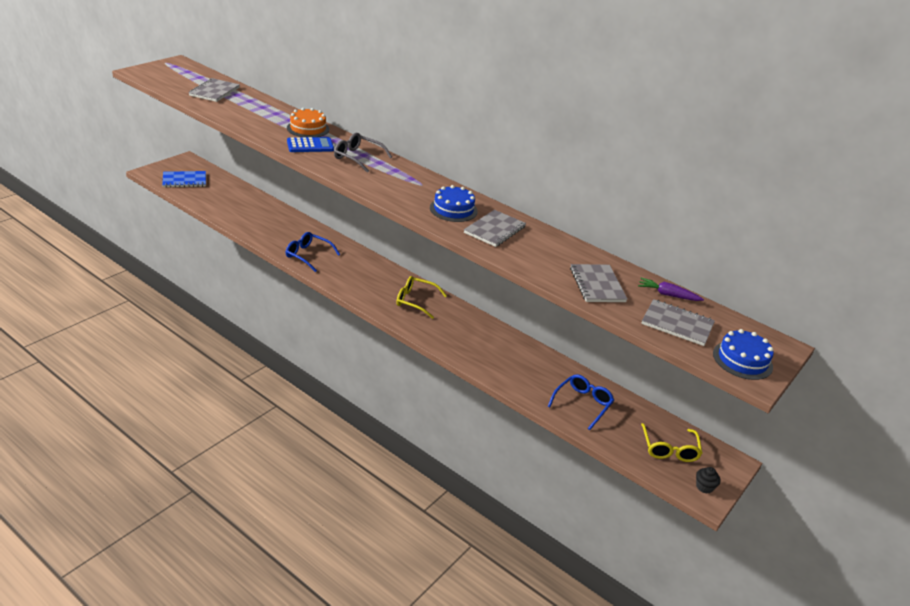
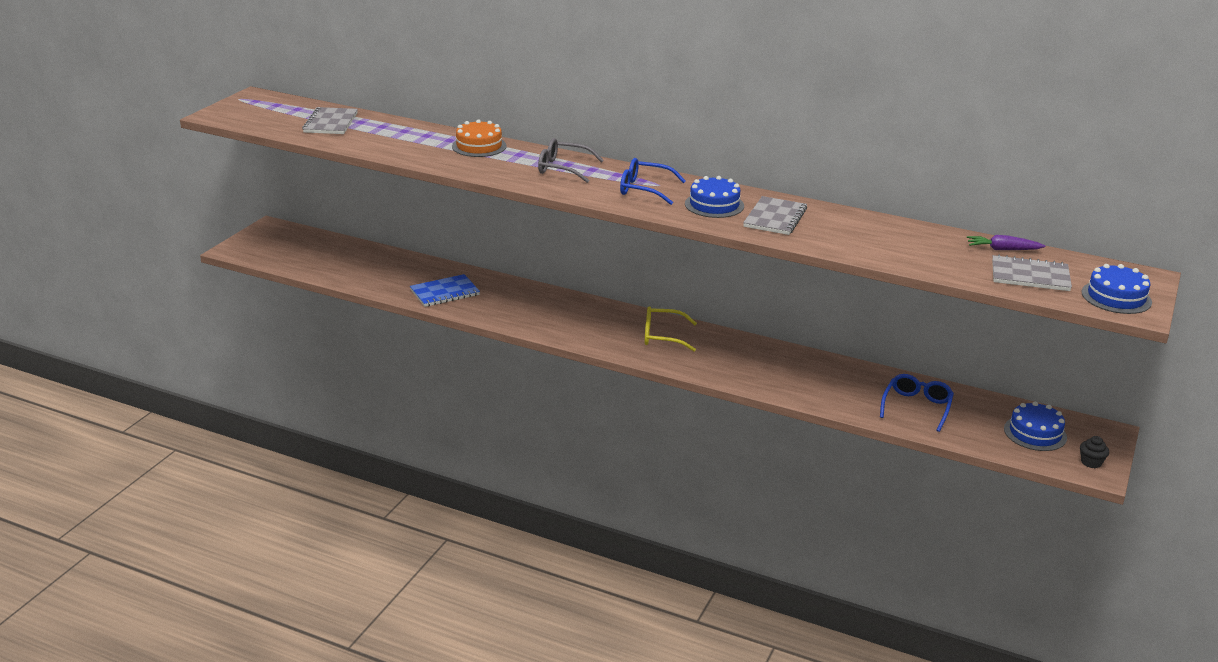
camera: 10 degrees left, 5 degrees down
(184, 180) = (285, 252): blue notebook -> blue notebook (445, 292)
(308, 255) = (501, 310): blue glasses -> blue glasses (645, 189)
(310, 145) = (497, 165): blue calculator -> none
(597, 285) = (923, 253): grey notebook -> none
(669, 449) = (1035, 433): yellow glasses -> blue cake

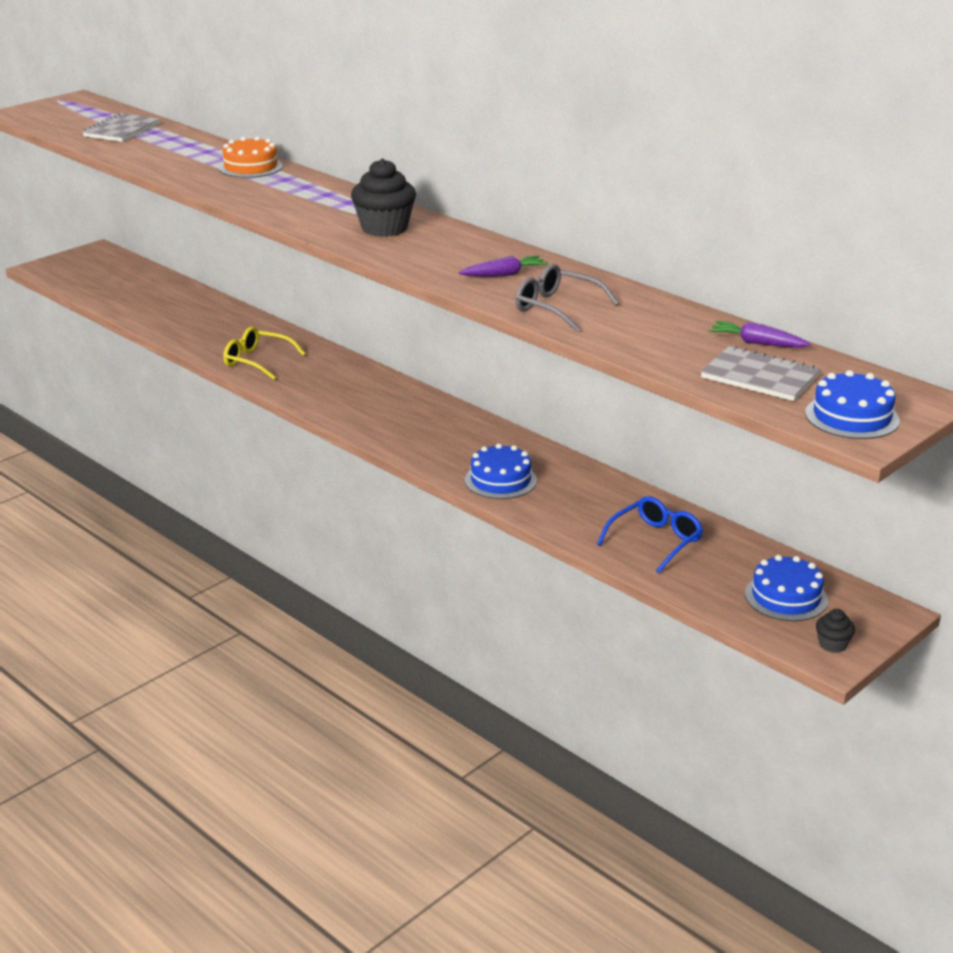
camera: 20 degrees right, 0 degrees up
(445, 292) = (216, 337): blue notebook -> none
(563, 168) = (317, 198): grey glasses -> grey glasses (557, 308)
(645, 189) = (384, 228): blue glasses -> black cupcake
(662, 336) = (415, 416): yellow glasses -> yellow glasses (257, 361)
(714, 205) = (447, 253): blue cake -> blue cake (500, 480)
(775, 218) = (504, 275): grey notebook -> purple carrot

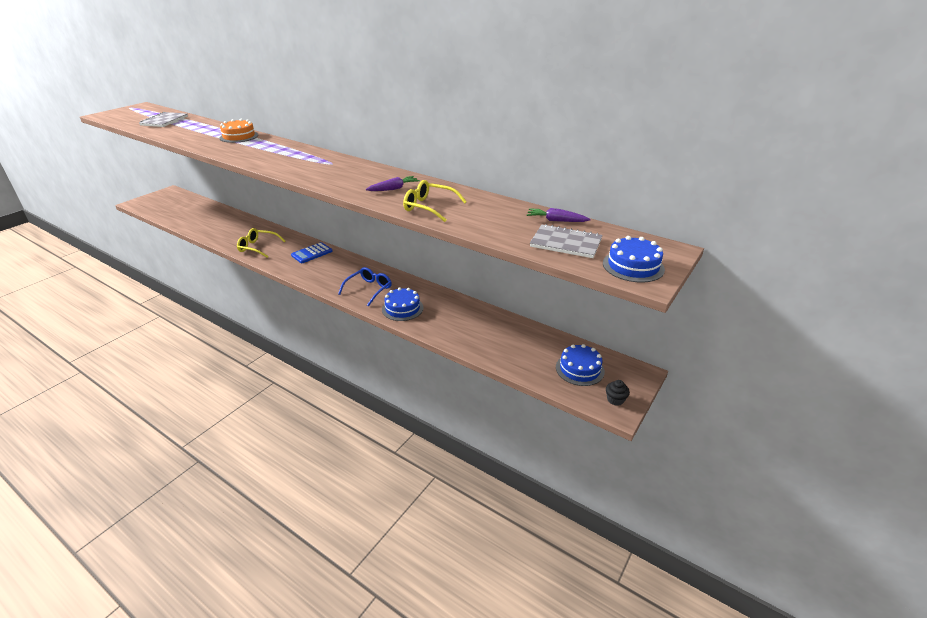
camera: 10 degrees left, 5 degrees up
(351, 378) = (312, 253): none -> blue calculator
(384, 228) = (318, 166): black cupcake -> none
(557, 308) = (429, 207): grey glasses -> yellow glasses
(655, 541) = (497, 339): blue glasses -> blue glasses (369, 290)

